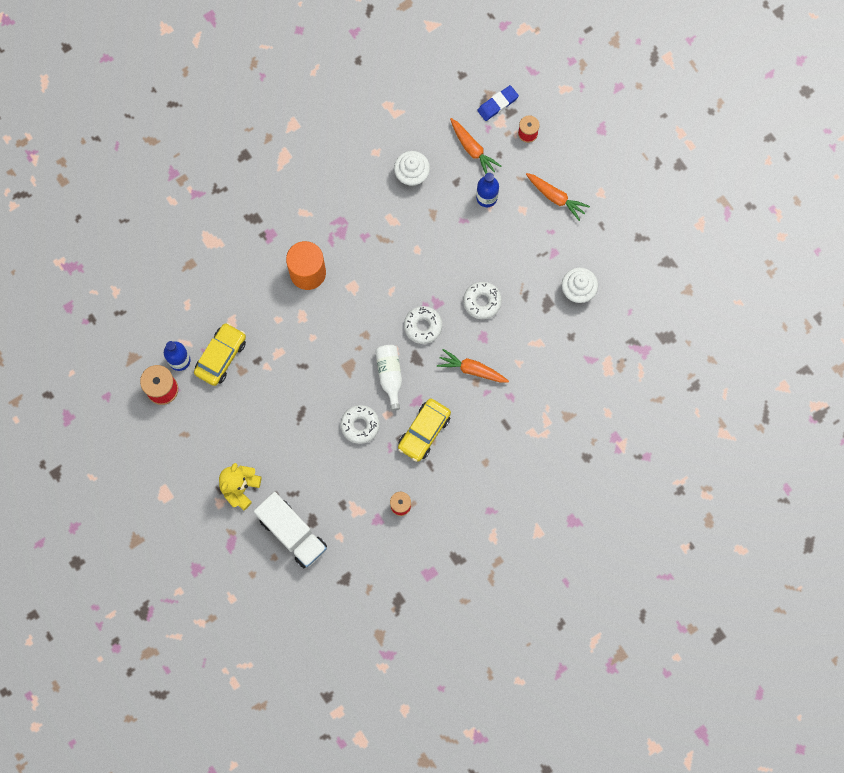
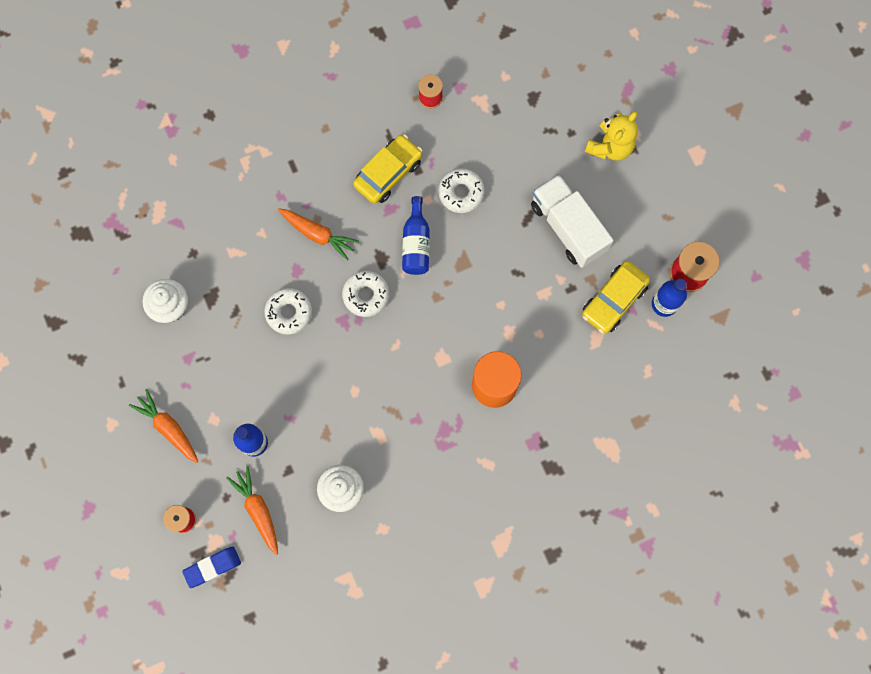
camera: 170 degrees left, 0 degrees up
(292, 533) = (557, 88): white truck -> white truck (568, 228)
(390, 375) = (416, 244): white bottle -> blue bottle

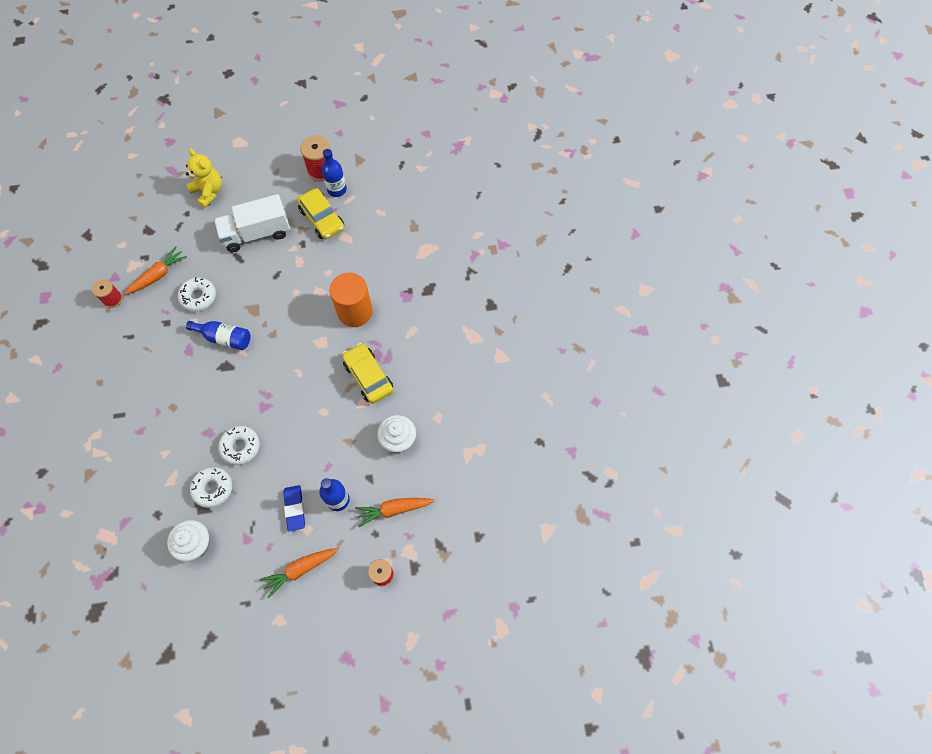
camera: 75 degrees left, 10 degrees down
(212, 567) = (429, 558): blue eraser -> blue eraser (295, 508)
(318, 234) = (185, 408): orange carrot -> orange carrot (158, 275)
(366, 295) = (250, 384): white donut -> white donut (213, 488)
(388, 173) = (159, 344): yellow car -> yellow car (368, 377)

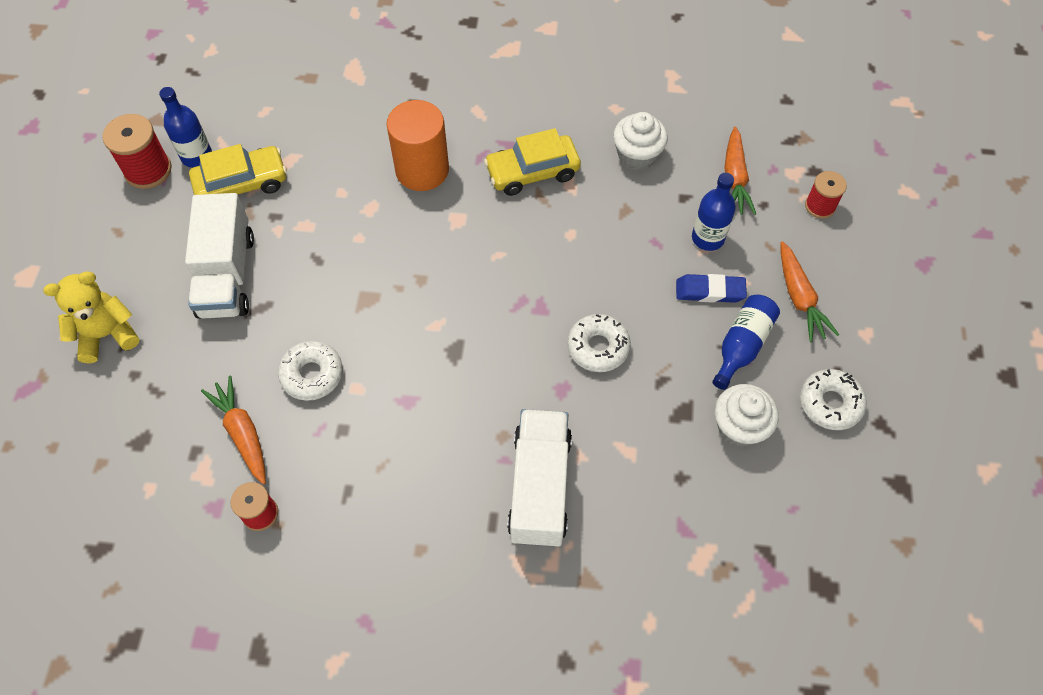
camera: 75 degrees left, 5 degrees down
(142, 435) = (539, 487): none -> white truck
(213, 488) = (656, 393): white donut -> white donut (830, 403)
(224, 338) = (404, 345): blue bottle -> blue bottle (742, 345)

